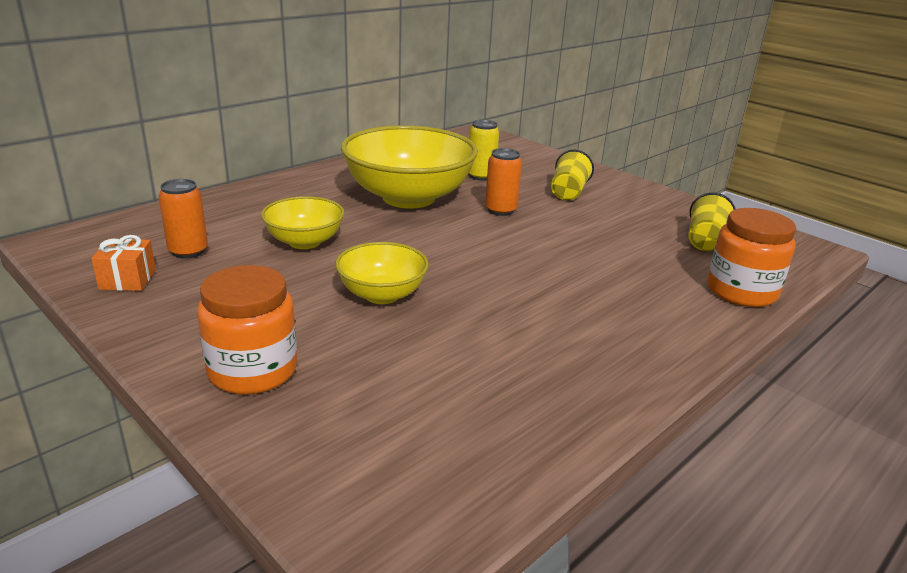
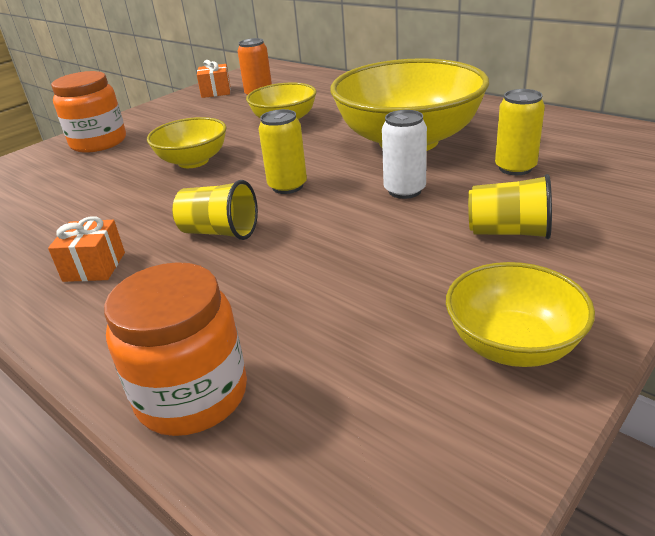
camera: 90 degrees right, 5 degrees up
(472, 250) = (287, 186): none -> yellow can
(500, 210) = (404, 190): orange can -> white can
(599, 340) = (94, 266): none -> orange gift
(676, 210) = (512, 345): none -> yellow bowl
(705, 241) = (378, 371): yellow cup -> yellow cup (219, 232)

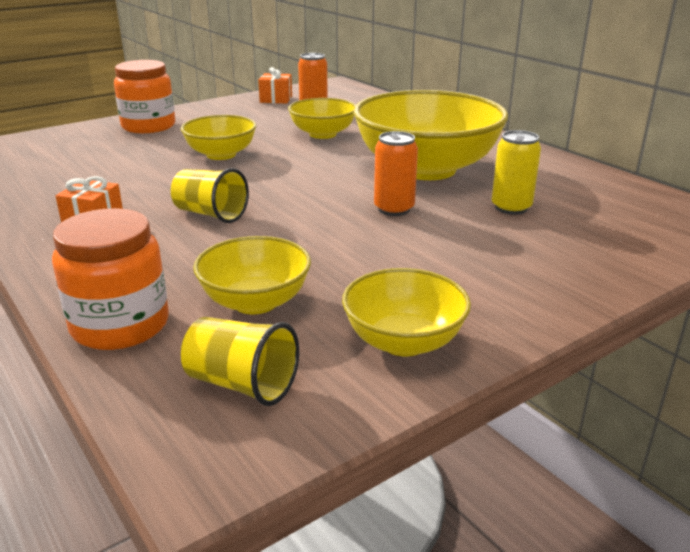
camera: 10 degrees right, 5 degrees down
(287, 186) = (291, 188): yellow can -> none
(328, 330) = (255, 302): none -> yellow bowl
(404, 190) = (394, 209): white can -> orange can
(508, 232) = (464, 258): yellow cup -> yellow cup (241, 384)

